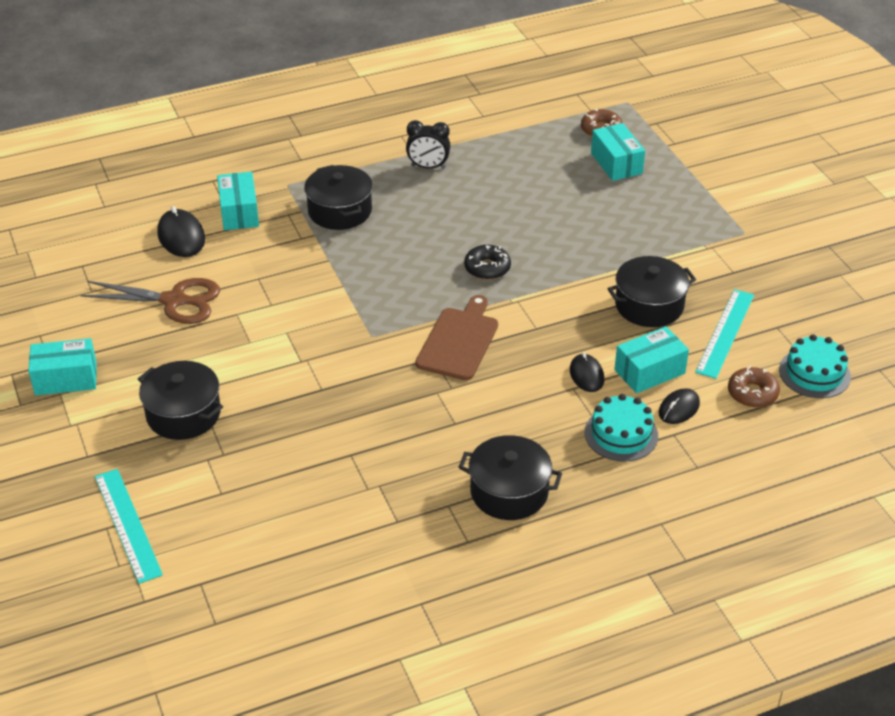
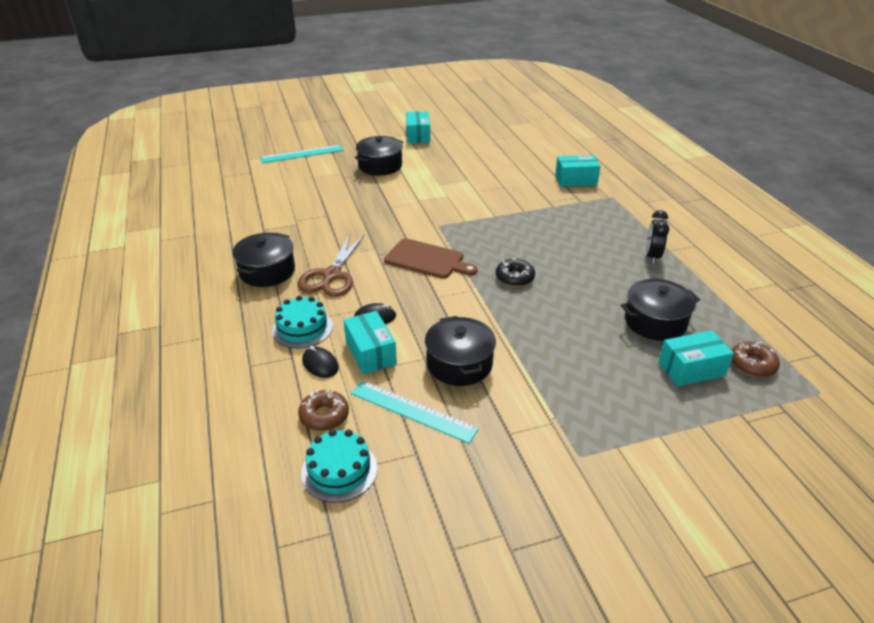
camera: 95 degrees right, 5 degrees down
(174, 301) = (482, 161): brown scissors -> brown scissors (331, 275)
(181, 237) = (547, 162): black mouse -> none
(340, 211) = (583, 216): black pot -> black pot (655, 322)

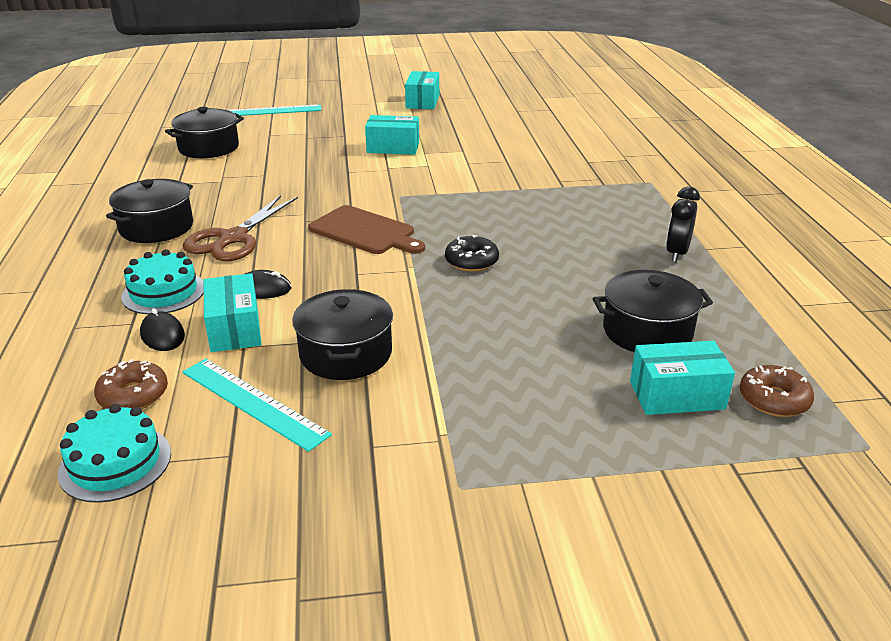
camera: 10 degrees right, 5 degrees down
(380, 166) = (358, 129): black pot -> black pot (209, 148)
(576, 180) = (607, 160): turquoise box -> turquoise box (393, 147)

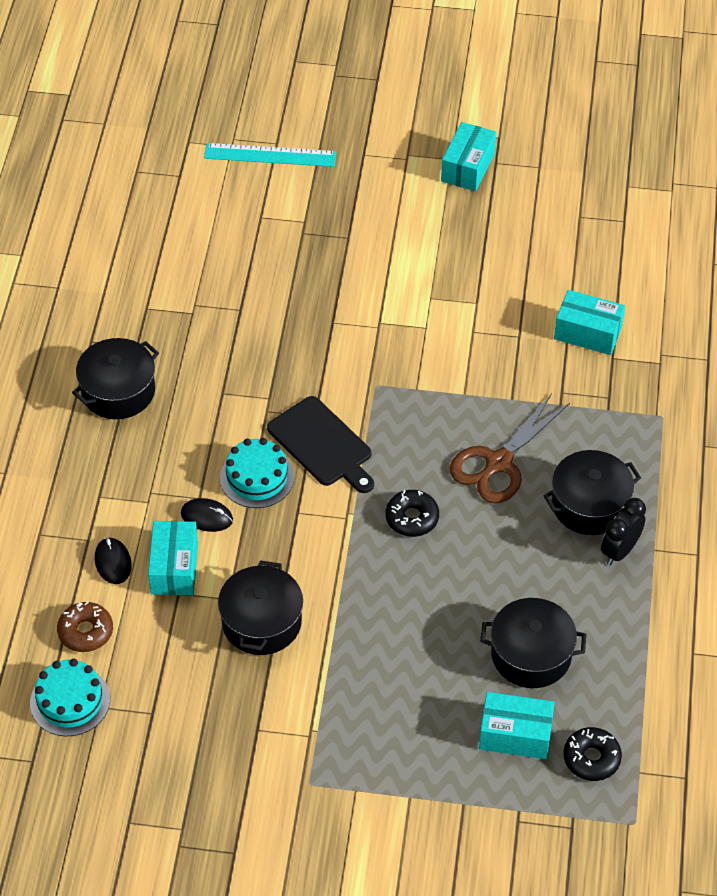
camera: 15 degrees right, 20 degrees up
(163, 292) = (118, 501): turquoise cake -> turquoise cake (257, 477)
(209, 148) = (187, 235): black pot -> black pot (589, 505)
(233, 238) = (191, 428): brown scissors -> brown scissors (498, 463)
(253, 402) = (177, 662): turquoise ruler -> none
(365, 232) = (322, 444): brown cutting board -> black cutting board
(393, 147) = (397, 278): turquoise box -> turquoise box (588, 333)
(774, 400) = (591, 758): brown donut -> black donut

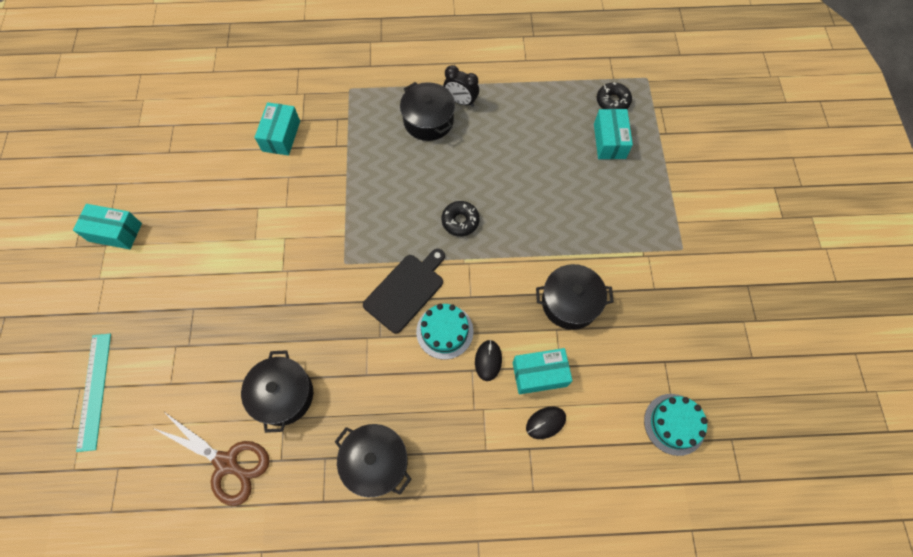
camera: 100 degrees left, 15 degrees up
(85, 632) = (613, 428): brown donut -> none
(498, 463) = (403, 175): brown scissors -> brown scissors (226, 463)
(531, 655) = (550, 139): black pot -> black pot (283, 395)

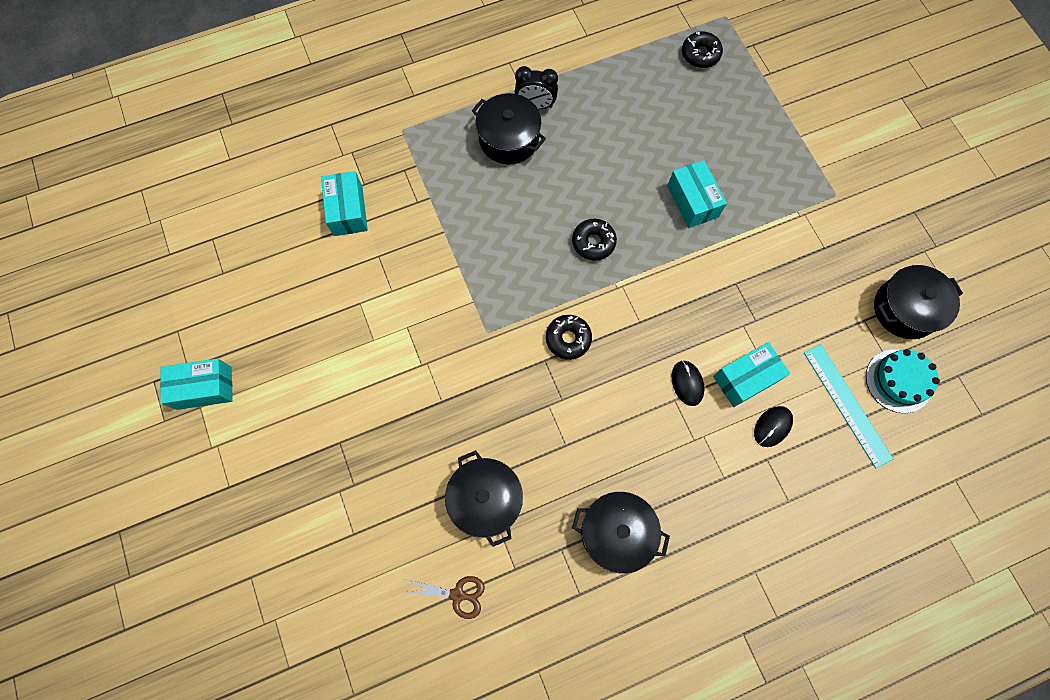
camera: 20 degrees left, 5 degrees up
(94, 390) = (270, 573): turquoise ruler -> turquoise ruler (847, 404)
(226, 463) = (457, 595): brown scissors -> brown scissors, size x0.56
(406, 290) = (568, 339): black cutting board -> black donut
(444, 331) = (628, 368): turquoise cake -> none
(570, 303) = (745, 292): black pot -> black pot (905, 309)
(609, 141) = (715, 100): turquoise box -> turquoise box (692, 201)

